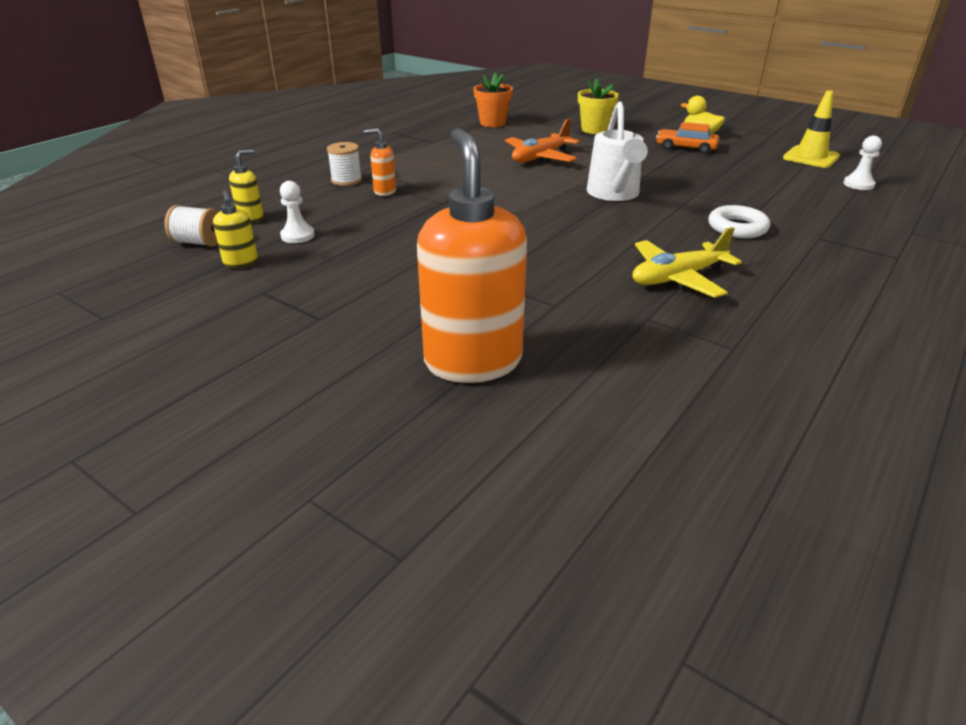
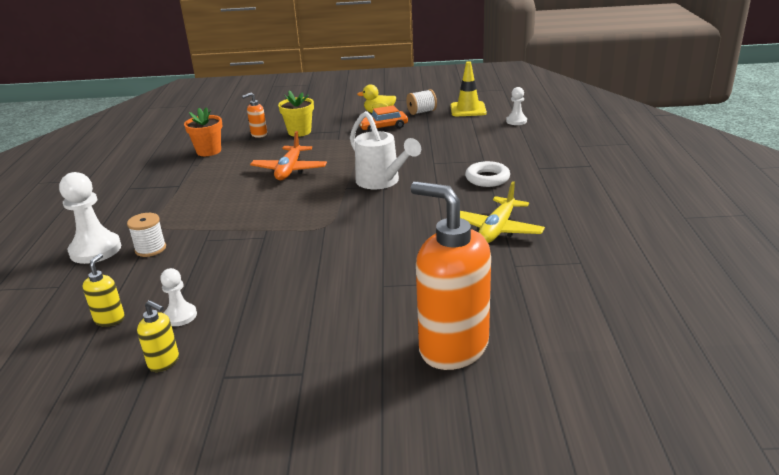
camera: 35 degrees left, 5 degrees down
(199, 242) = (91, 363): white spool -> white spool (421, 112)
(310, 167) = (95, 250): none -> white pawn
(384, 191) = (201, 246): orange soap dispenser -> orange soap dispenser (259, 134)

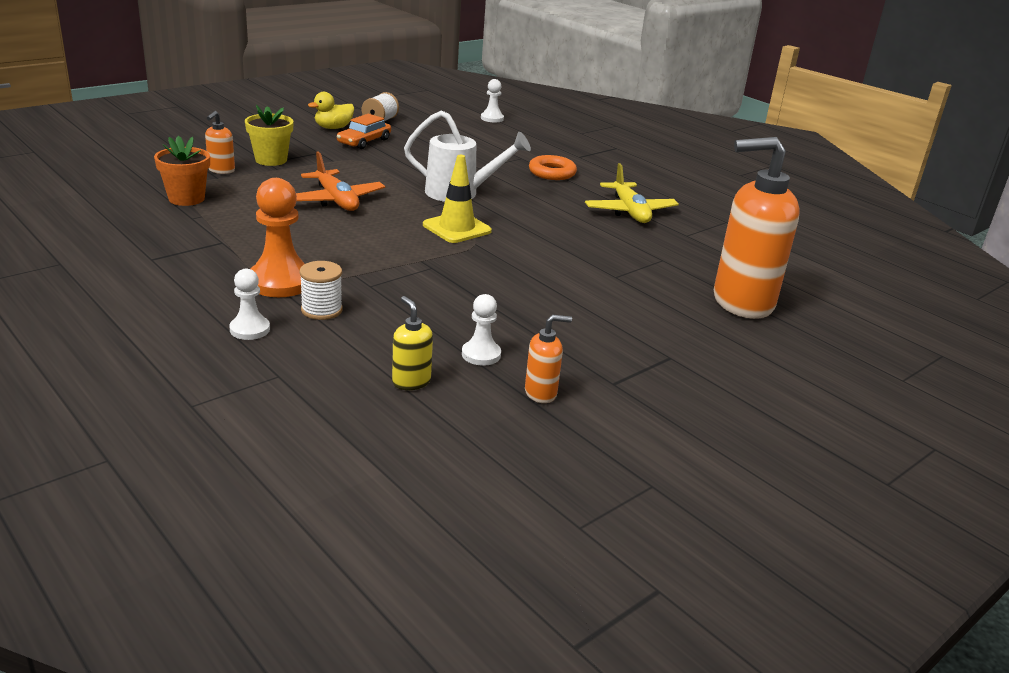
camera: 45 degrees left, 0 degrees up
(95, 250) = (250, 329): white pawn -> white pawn, size x0.56
(162, 222) = (280, 282): none -> orange pawn
(164, 362) = (541, 393): yellow soap dispenser -> orange soap dispenser
(468, 109) = (425, 113): yellow traffic cone -> yellow traffic cone (457, 228)
(487, 178) = (552, 173): white ring -> orange ring

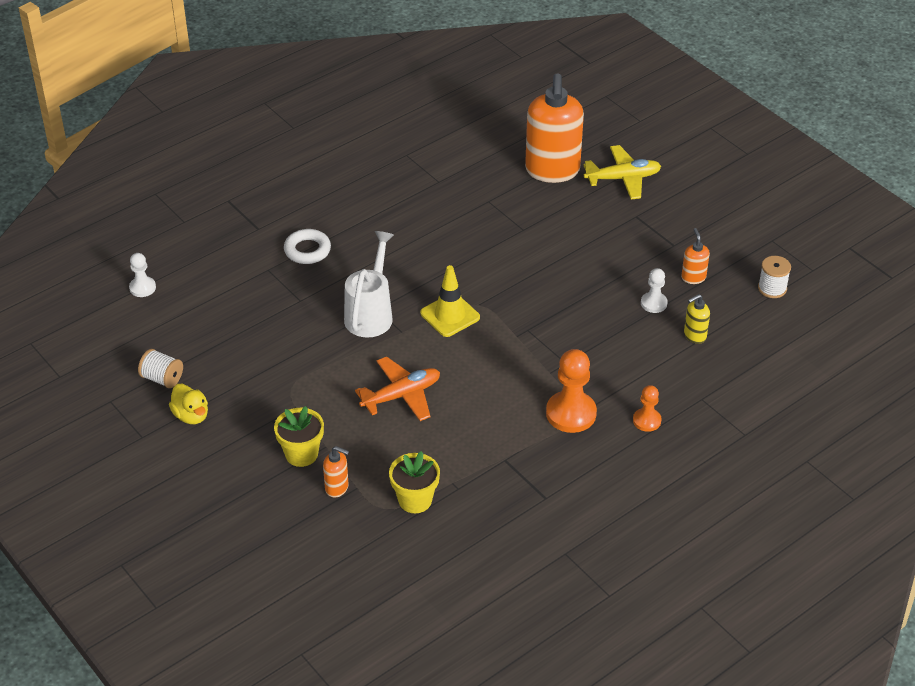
camera: 85 degrees left, 15 degrees up
(186, 199) = (415, 500): orange flower pot -> yellow flower pot
(250, 329) = (647, 421): white pawn -> orange pawn
(321, 310) = (610, 386): white spool -> white spool (772, 288)
(364, 141) = (234, 387): orange car -> none
(552, 173) = (307, 250): orange ring -> white ring
(630, 211) = (395, 208): yellow plane -> yellow plane (623, 178)

